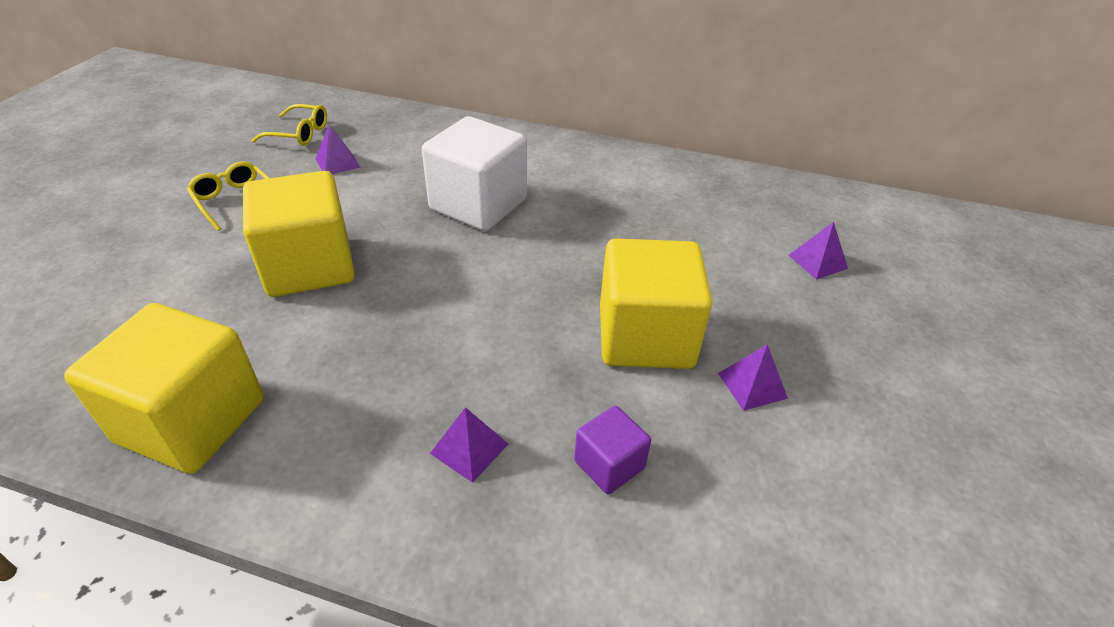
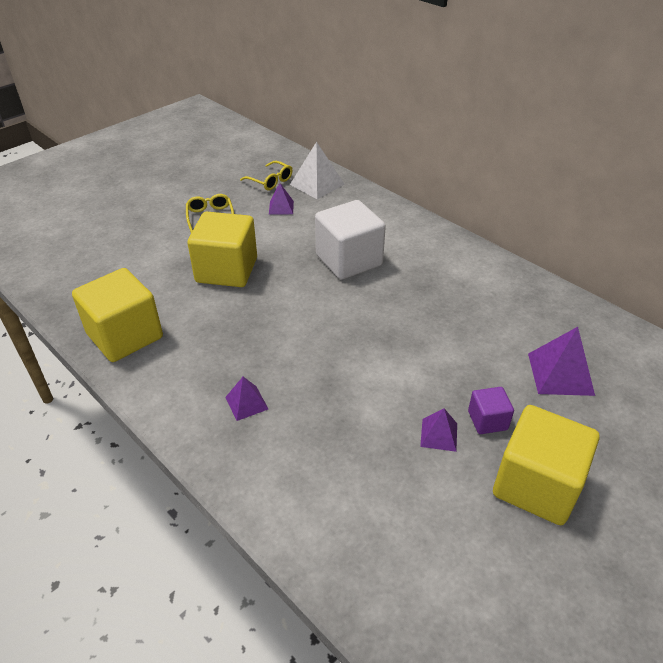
camera: 30 degrees right, 0 degrees up
(369, 123) = (317, 184): none -> white pyramid
(609, 464) = (315, 442): purple cube -> purple cube (487, 420)
(645, 336) = (393, 380): yellow cube -> yellow cube (536, 485)
(817, 261) = (560, 374): purple pyramid -> purple pyramid, size x1.70

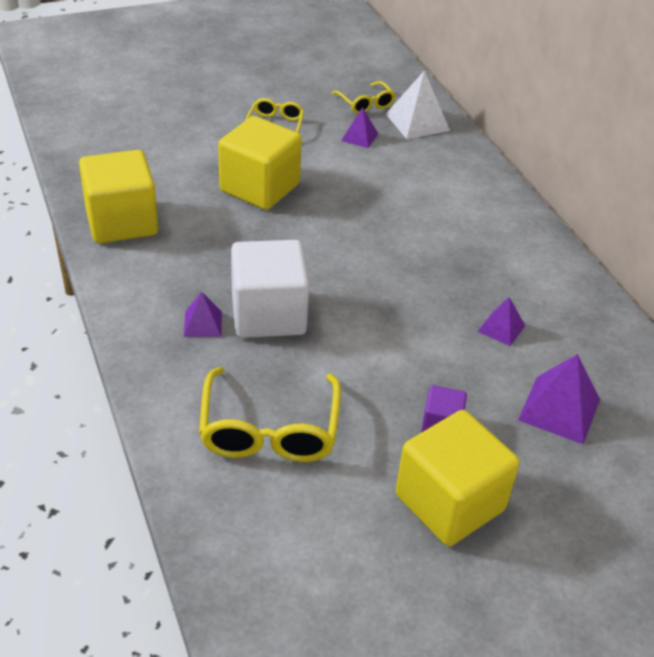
camera: 20 degrees right, 0 degrees up
(349, 260) = (399, 216): white cube -> white cube (268, 314)
(358, 479) = (269, 430): none -> yellow glasses
(439, 435) = (379, 420): purple pyramid -> purple pyramid (501, 328)

